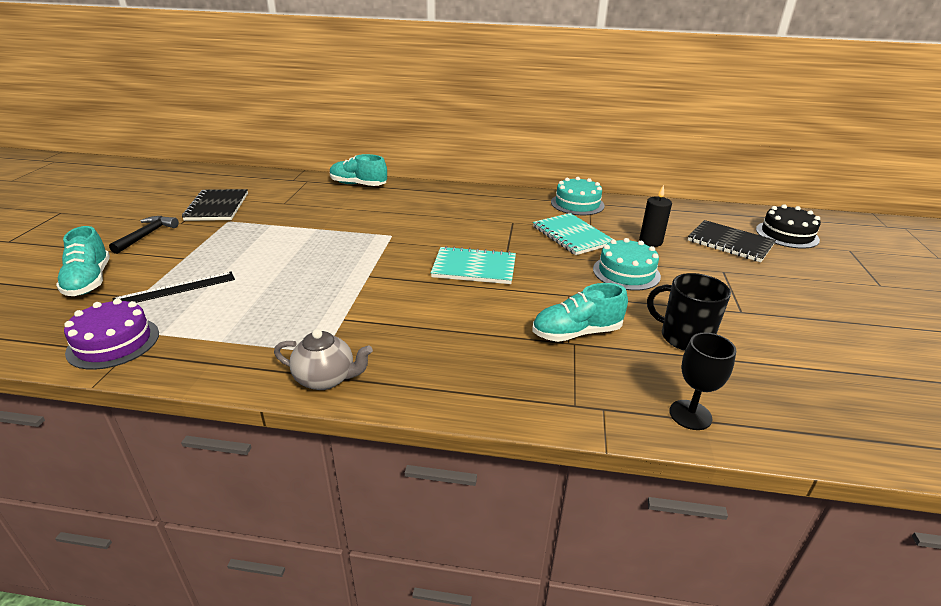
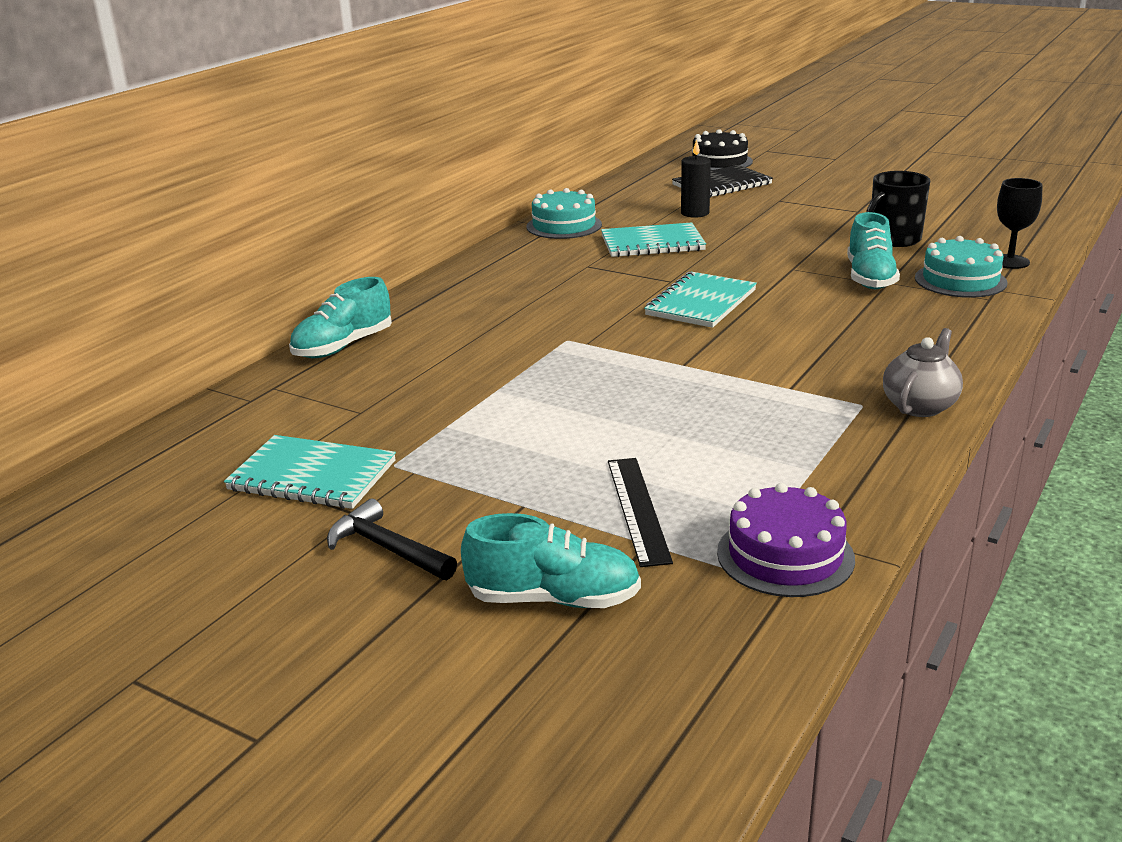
camera: 65 degrees left, 5 degrees down
(217, 207) = (312, 476): black notebook -> turquoise notebook
(626, 272) = (758, 236): turquoise cake -> turquoise cake (960, 280)

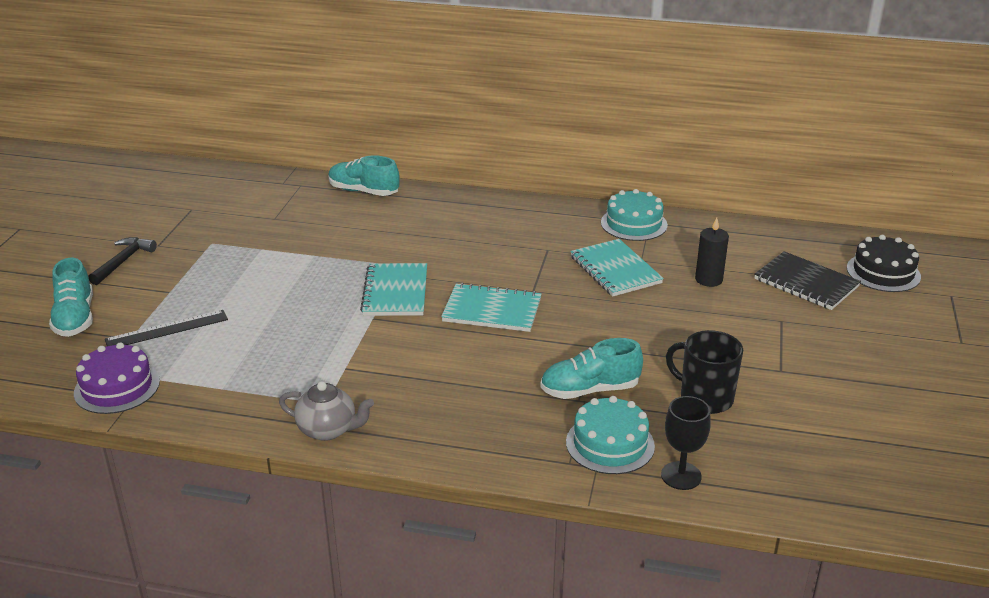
camera: 70 degrees right, 5 degrees up
(312, 476) = (196, 223): turquoise notebook -> turquoise notebook (396, 292)

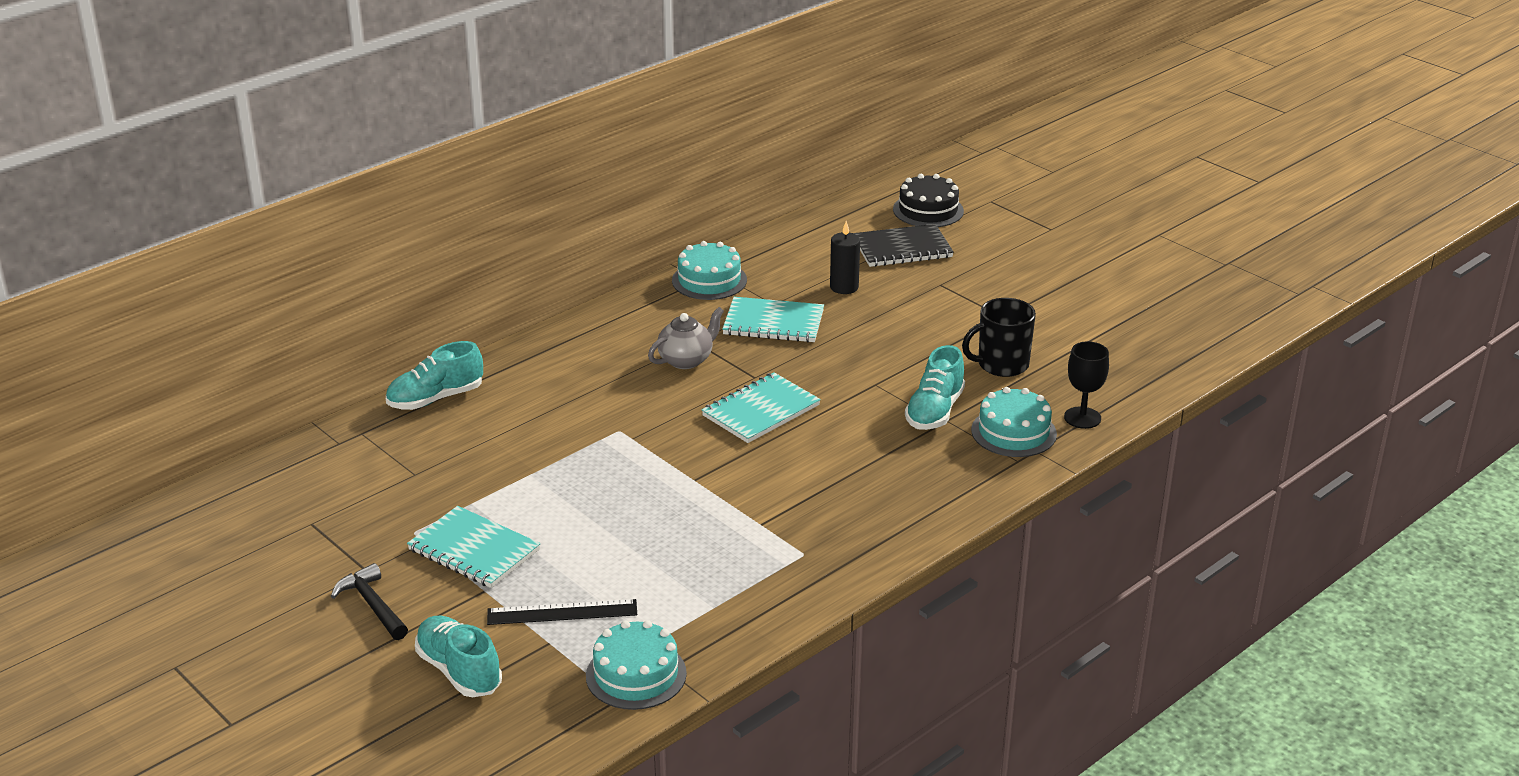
camera: 55 degrees left, 0 degrees up
(75, 318) = (459, 671): turquoise shoe -> turquoise shoe turned 150 degrees counterclockwise
(117, 387) = (636, 674): purple cake -> turquoise cake
(167, 329) = (562, 612): black ruler -> black ruler turned 75 degrees clockwise
(328, 430) = (848, 566): grey teapot -> grey teapot (686, 360)
(396, 292) = (664, 450): turquoise notebook -> turquoise notebook (474, 550)

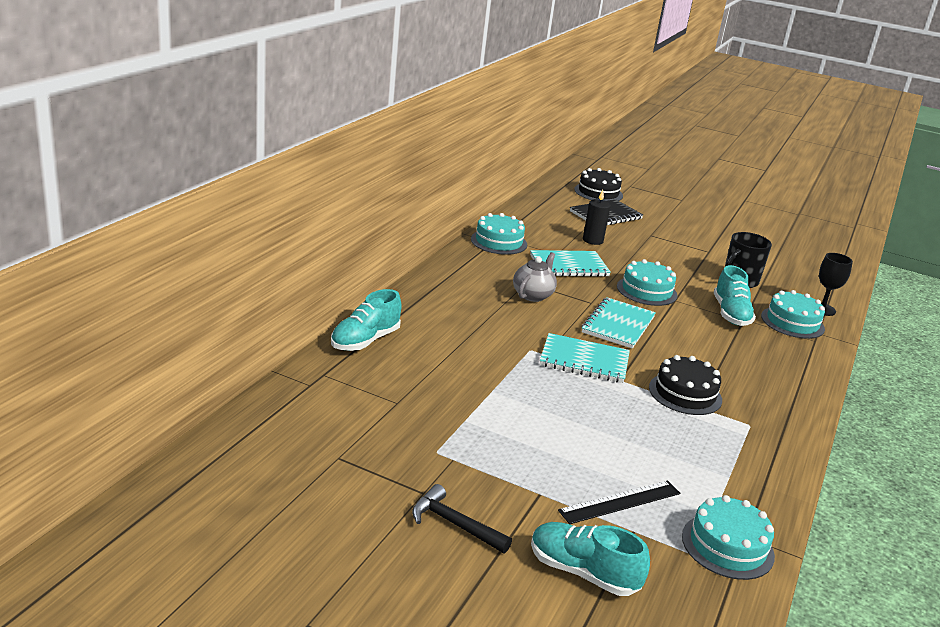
camera: 25 degrees left, 5 degrees down
(474, 550) = (501, 459): turquoise notebook -> turquoise notebook (584, 360)
(760, 507) = (685, 393): none -> black cake
(847, 367) = (646, 291): none -> turquoise cake

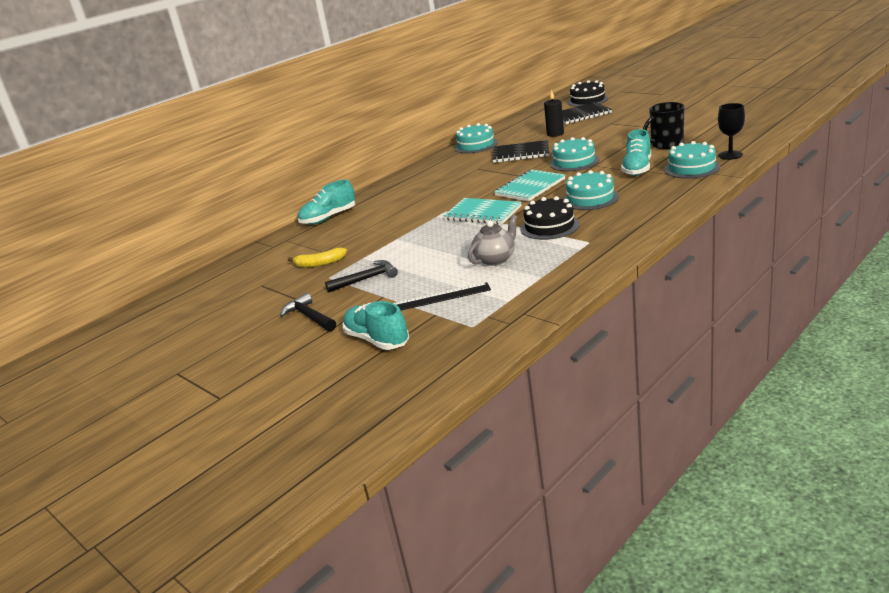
camera: 25 degrees right, 0 degrees up
(406, 425) = (320, 263): none -> yellow banana
(495, 460) = (366, 279): none -> black hammer
(533, 295) = (475, 176): grey teapot -> grey teapot (495, 259)
(569, 266) = (521, 153): turquoise notebook -> black notebook
(727, 546) = (502, 320): turquoise cake -> turquoise cake (590, 198)

